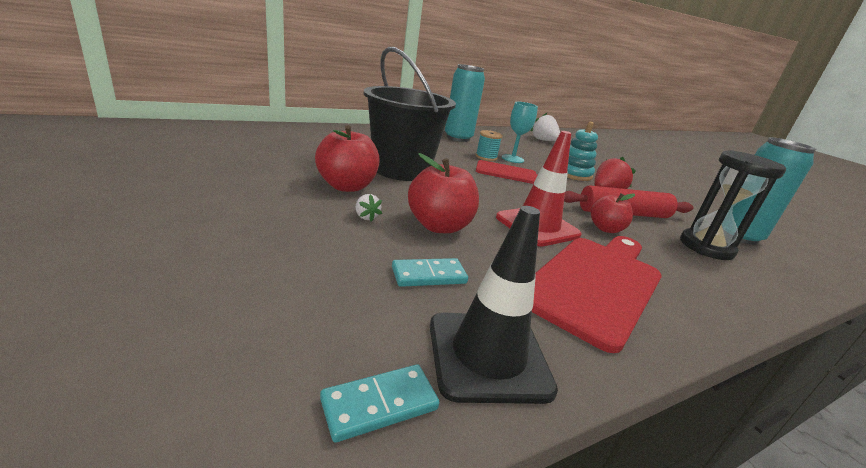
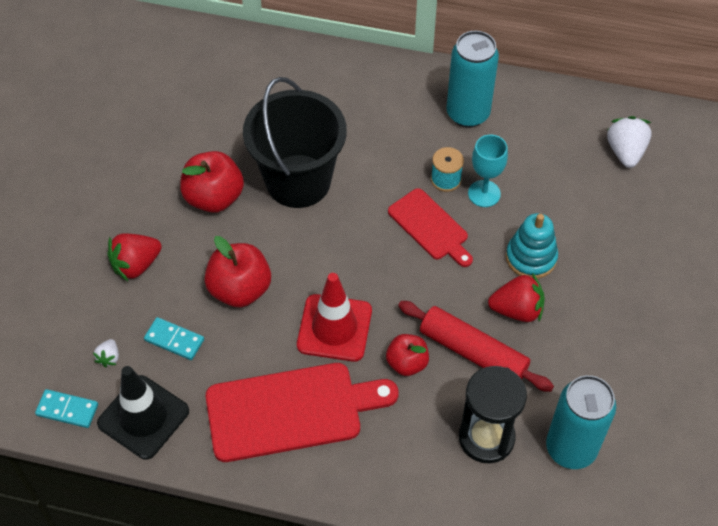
camera: 45 degrees right, 30 degrees up
(319, 237) = (136, 265): none -> red strawberry
(366, 217) = (191, 252): white strawberry -> white strawberry (109, 357)

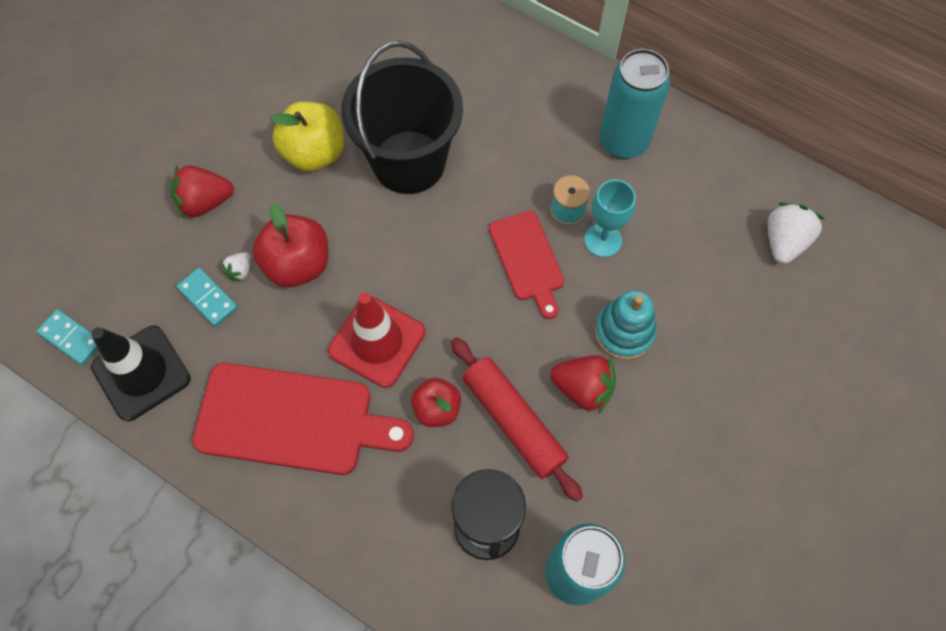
camera: 20 degrees right, 10 degrees up
(109, 357) = (135, 295): white strawberry -> white strawberry (240, 271)
(214, 197) = (314, 153): red apple -> yellow apple

